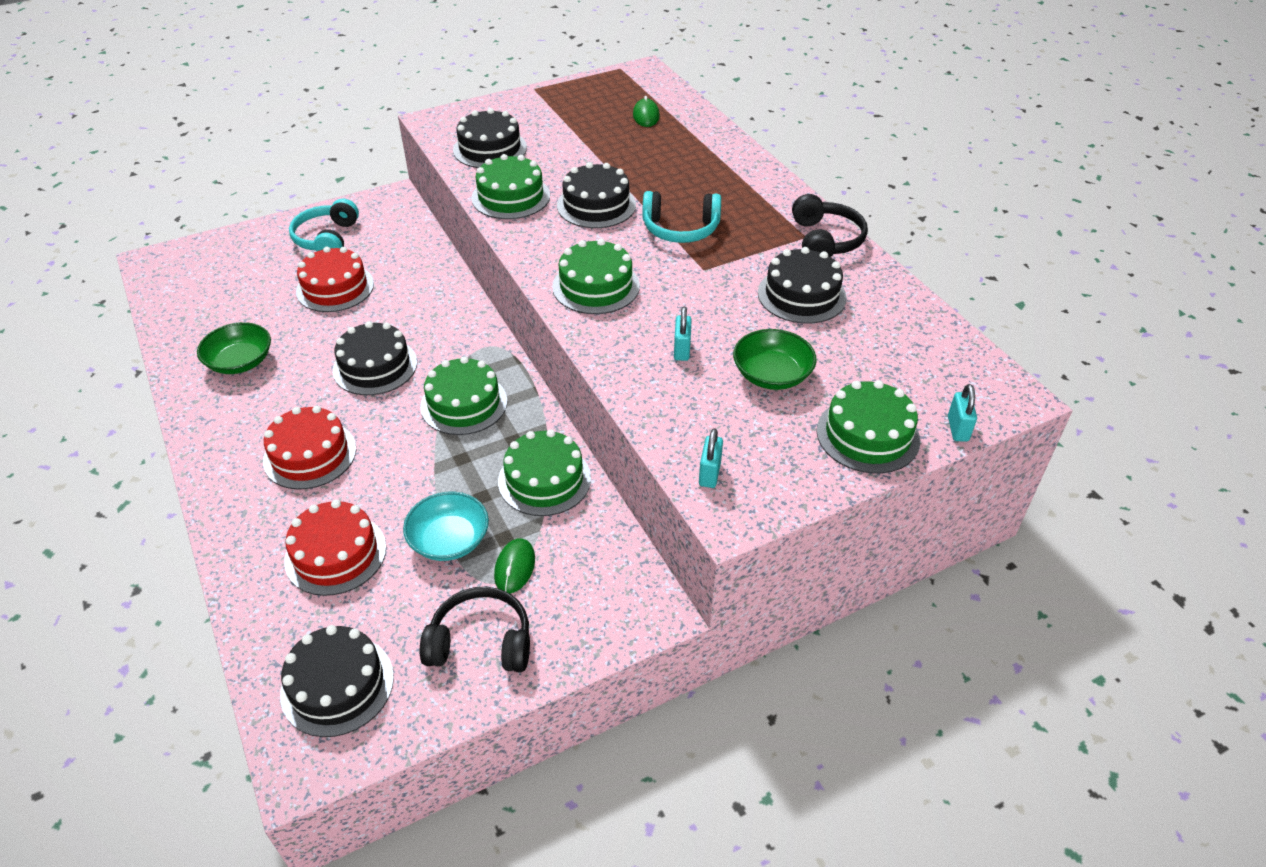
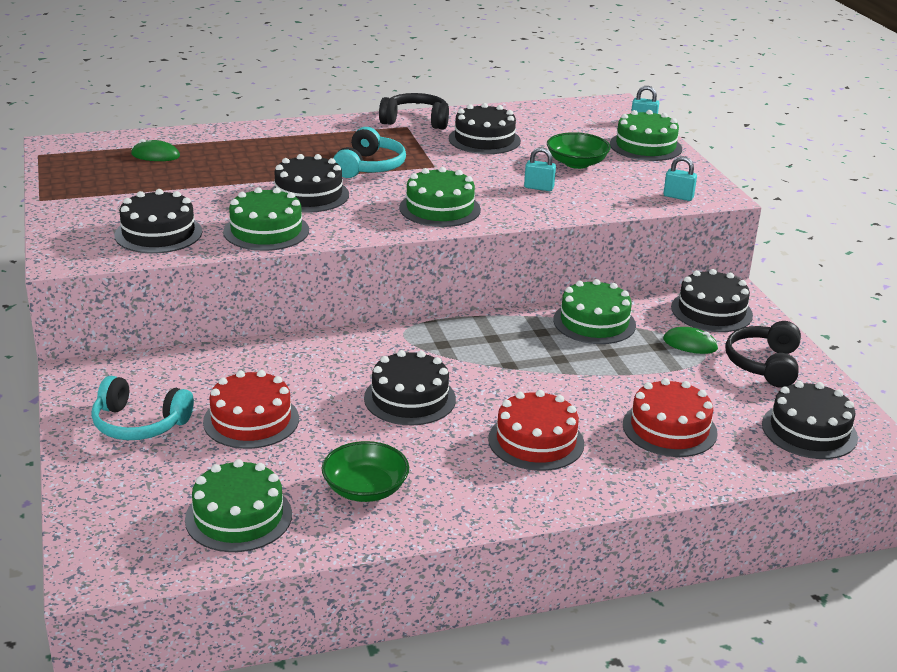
camera: 80 degrees left, 15 degrees down
(449, 540) = (658, 371): turquoise bowl -> none
(464, 403) = (485, 352): green cake -> green cake (238, 517)
(601, 587) = (711, 311): none -> black cake

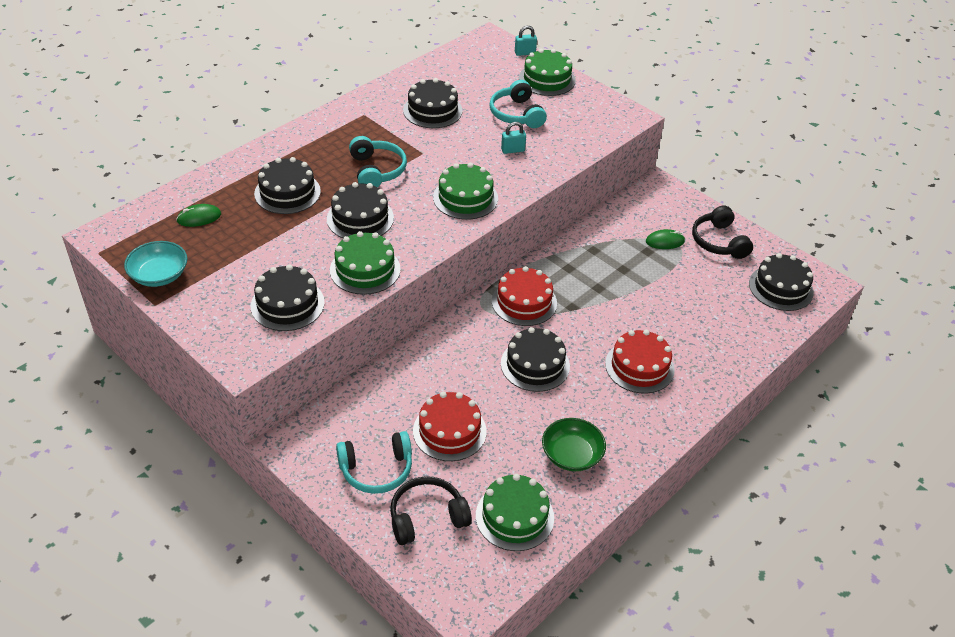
camera: 30 degrees left, 15 degrees up
(69, 182) = (159, 275): none -> turquoise bowl
(416, 121) = (365, 106): black headphones -> black headphones (427, 517)
(576, 163) = (516, 114): green bowl -> turquoise headphones
(594, 322) = (594, 245): green cake -> none
(669, 428) = (706, 321): red cake -> red cake (524, 302)
(678, 197) = (608, 126): turquoise padlock -> none
(711, 311) = (656, 206): black cake -> black cake (287, 192)

